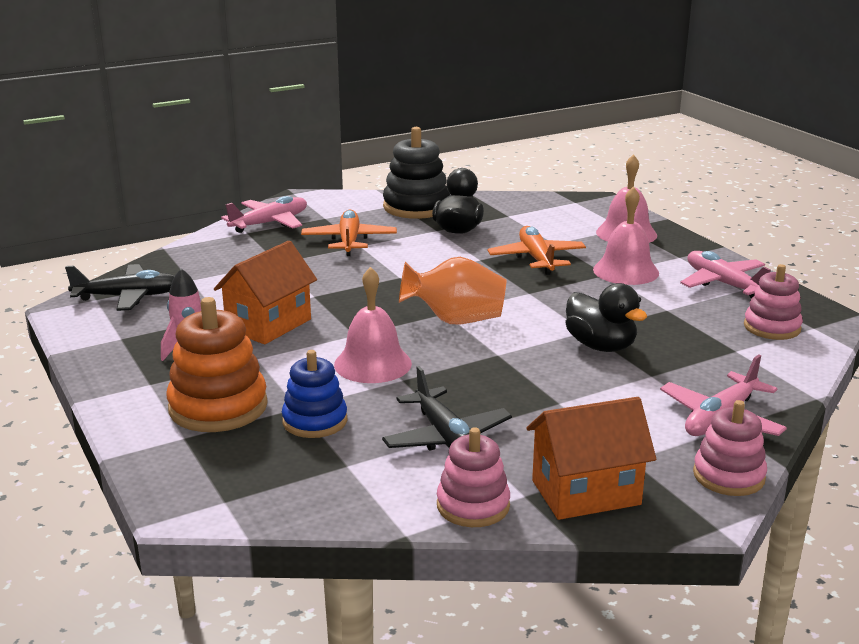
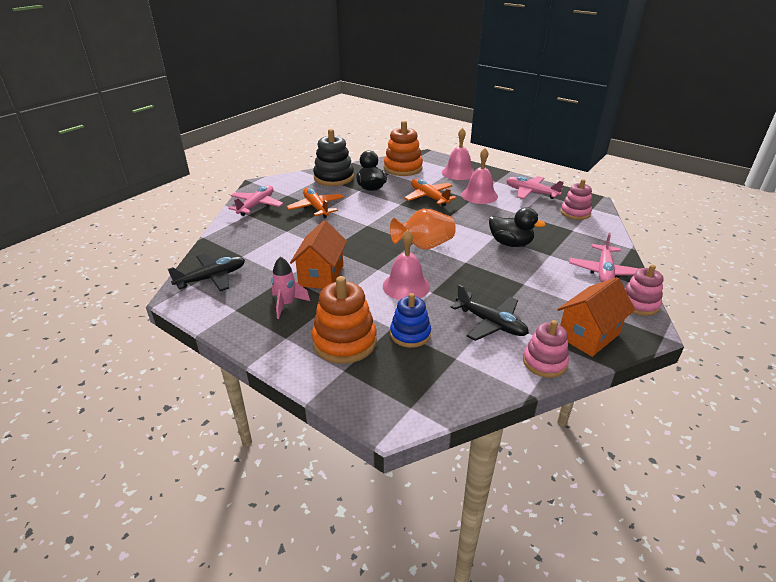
camera: 25 degrees left, 10 degrees up
(539, 212) = (403, 168): none -> orange stacking toy

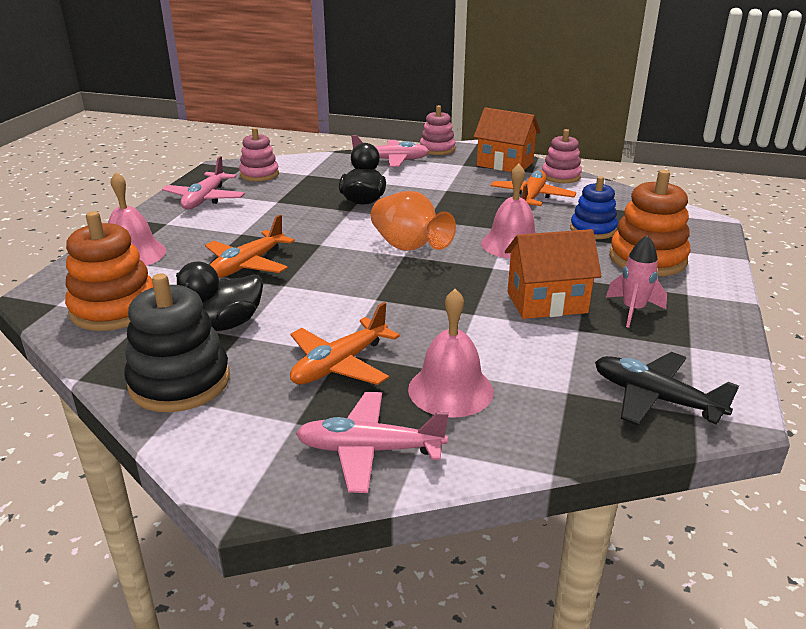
camera: 110 degrees left, 5 degrees down
(479, 195) = (225, 230): pink bell -> pink bell (450, 390)
(490, 323) = (531, 198): black plane -> orange plane

